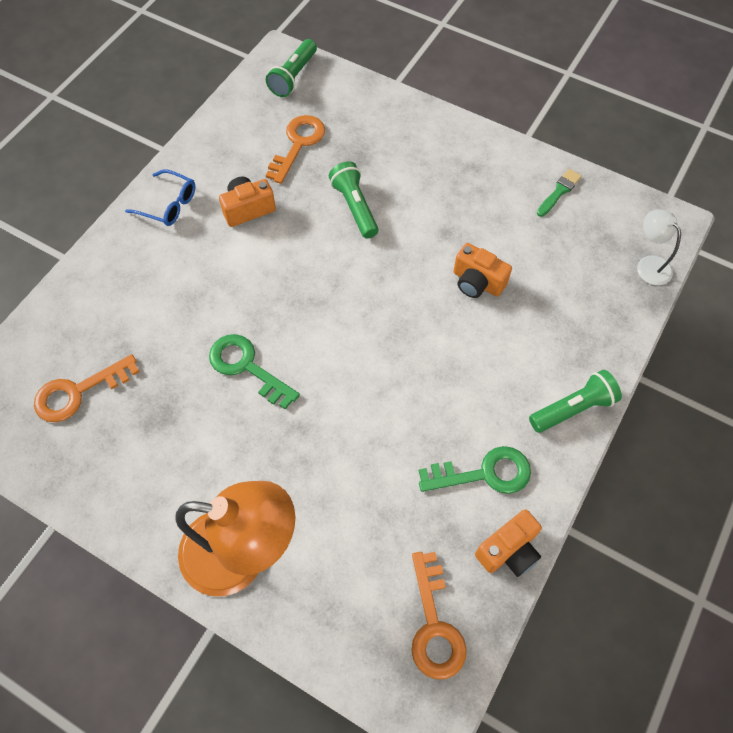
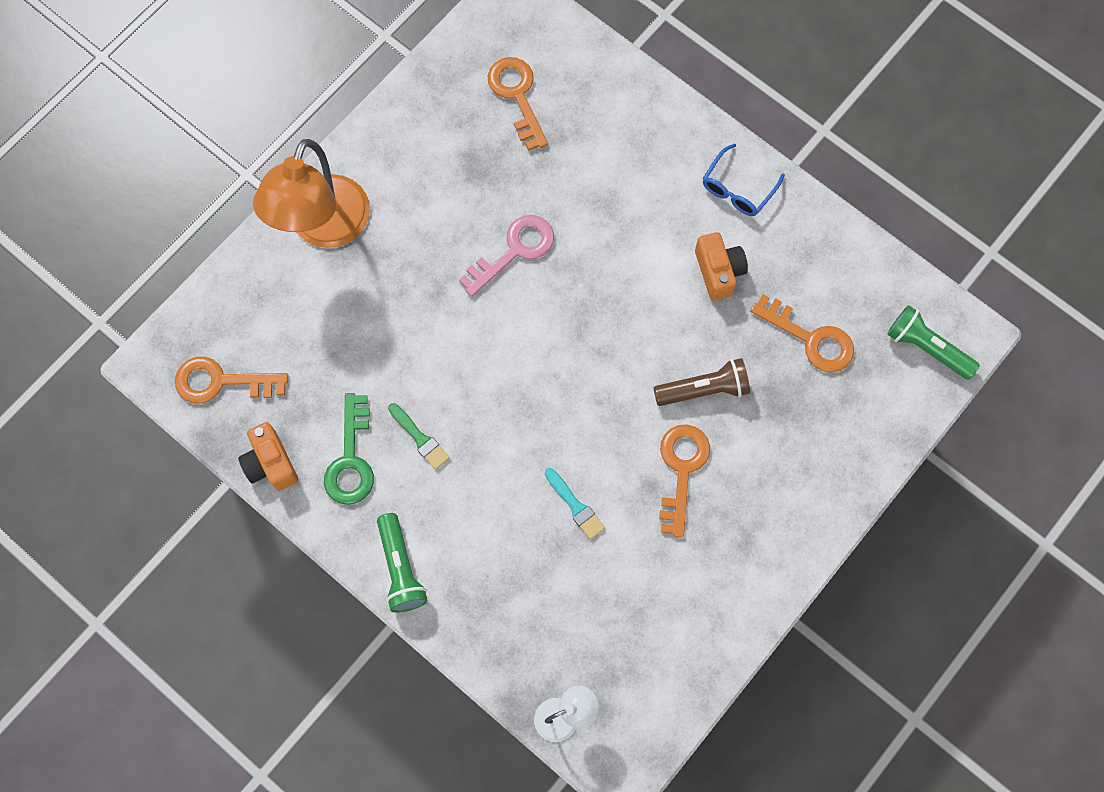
camera: 100 degrees right, 10 degrees up
(247, 367) = (514, 251): green key -> pink key
(355, 207) = (704, 389): green flashlight -> brown flashlight
(427, 214) = (681, 470): none -> orange key
(477, 282) = (575, 506): orange camera -> turquoise brush
(559, 191) = (691, 639): green brush -> green brush (420, 438)

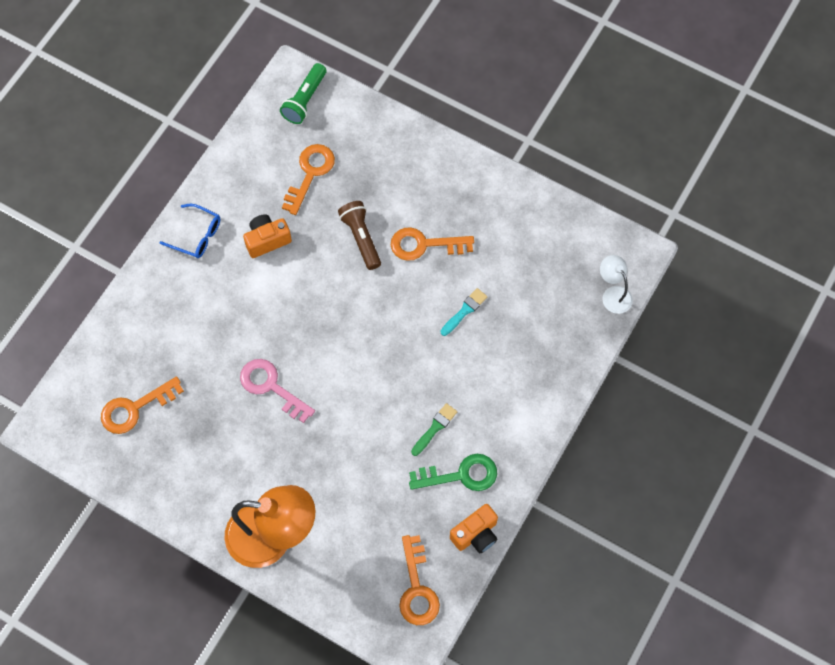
camera: 100 degrees left, 5 degrees down
(400, 568) = (536, 422): green flashlight -> none

